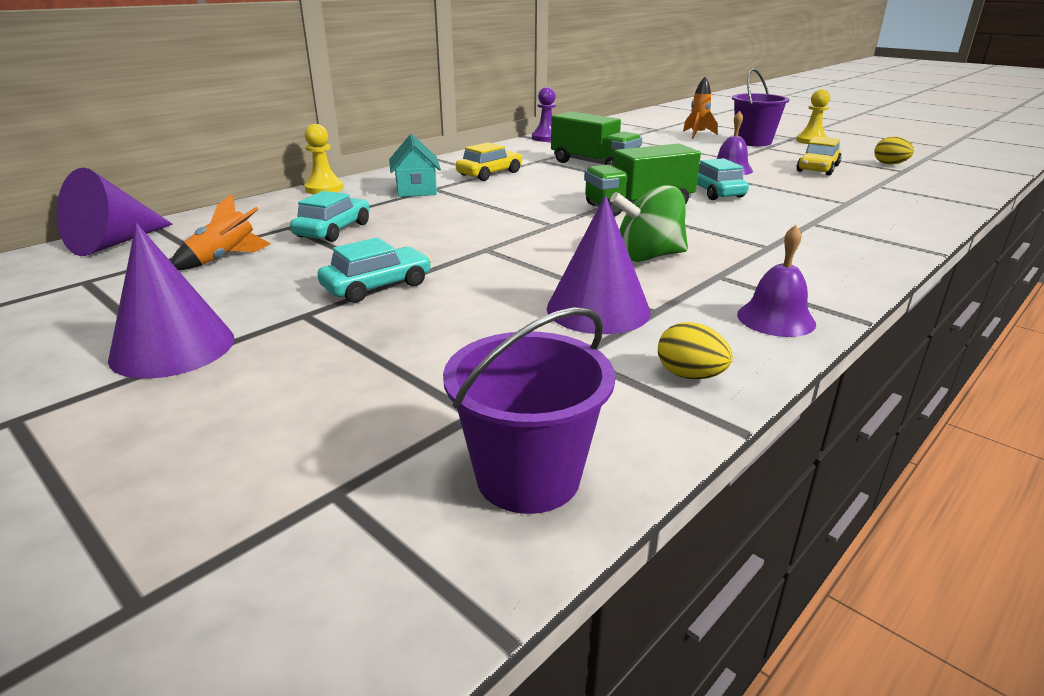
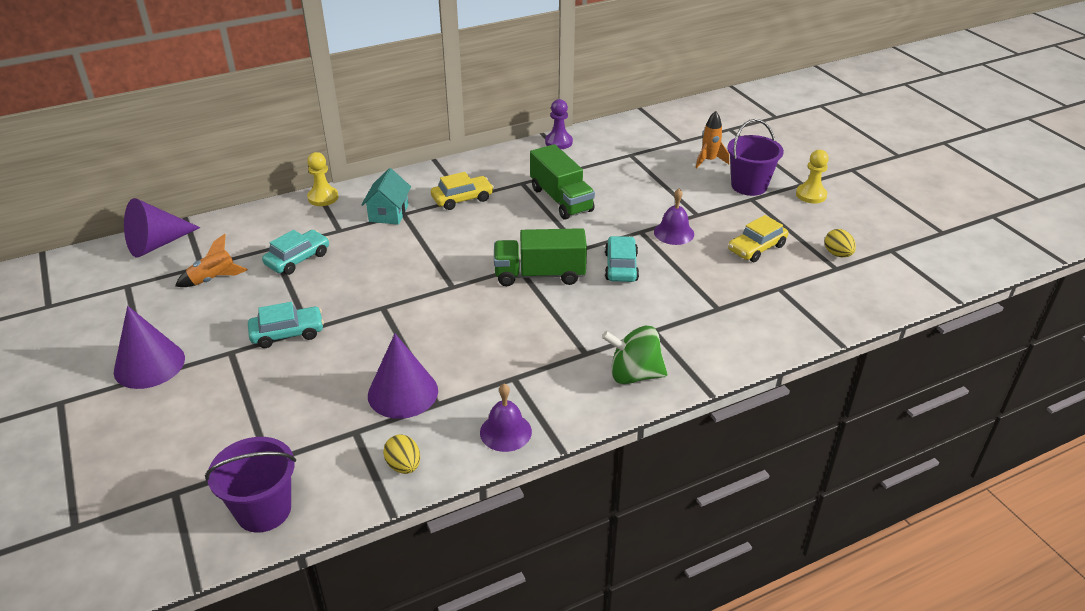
camera: 20 degrees right, 10 degrees up
(648, 257) = (485, 344): green spinning top -> green spinning top (634, 374)

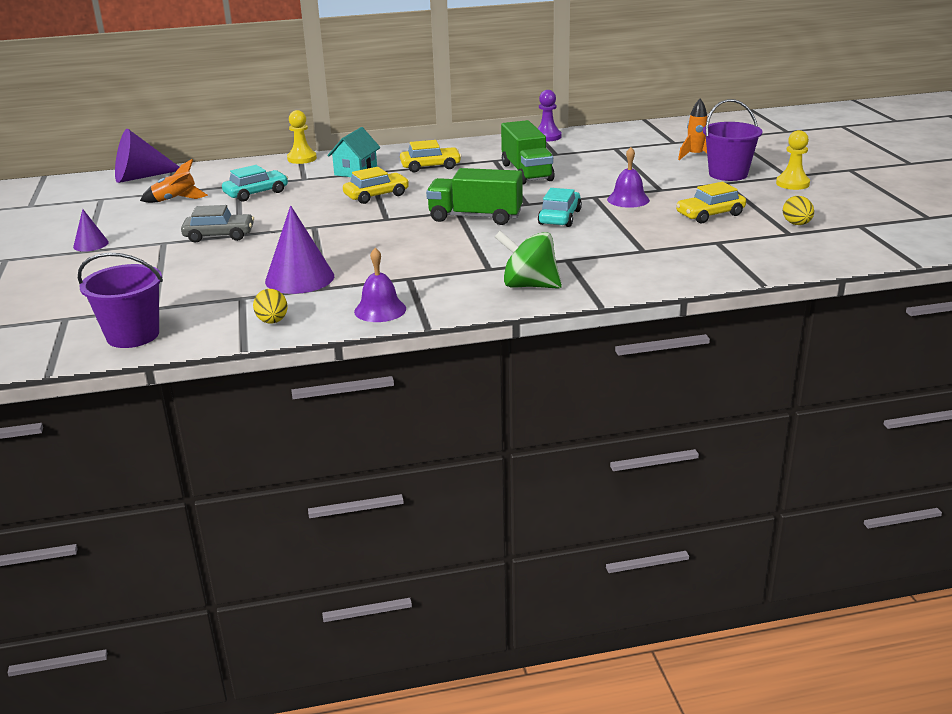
camera: 15 degrees right, 10 degrees down
(149, 364) = (91, 244): purple cone -> purple cone, size x0.54
(287, 333) = (219, 235): turquoise car -> grey car
(426, 250) = (376, 195): none -> yellow car

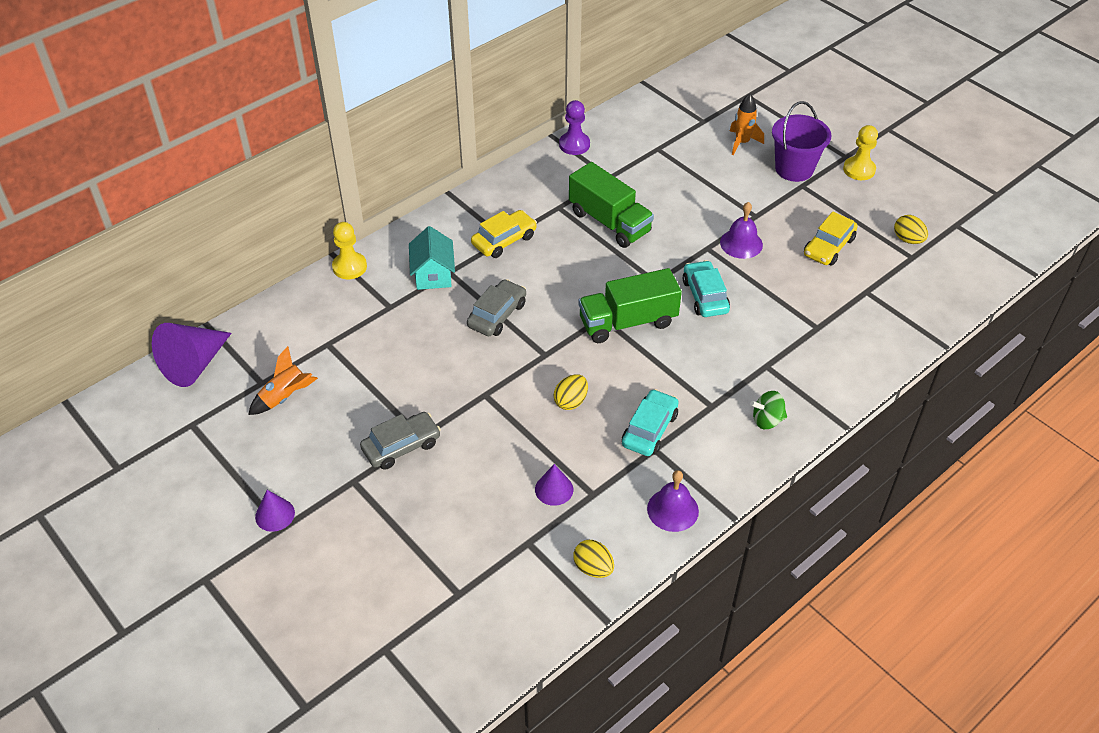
camera: 30 degrees left, 20 degrees up
(133, 335) = (482, 646): purple bucket -> none
(256, 193) = (364, 353): turquoise car -> turquoise car (649, 429)
(299, 278) = (554, 489): purple cone -> purple cone, size x0.54
(374, 242) = (571, 401): none -> yellow egg
(376, 195) = (497, 315): yellow car -> grey car
(529, 285) = (767, 420): green spinning top -> green spinning top, size x0.61

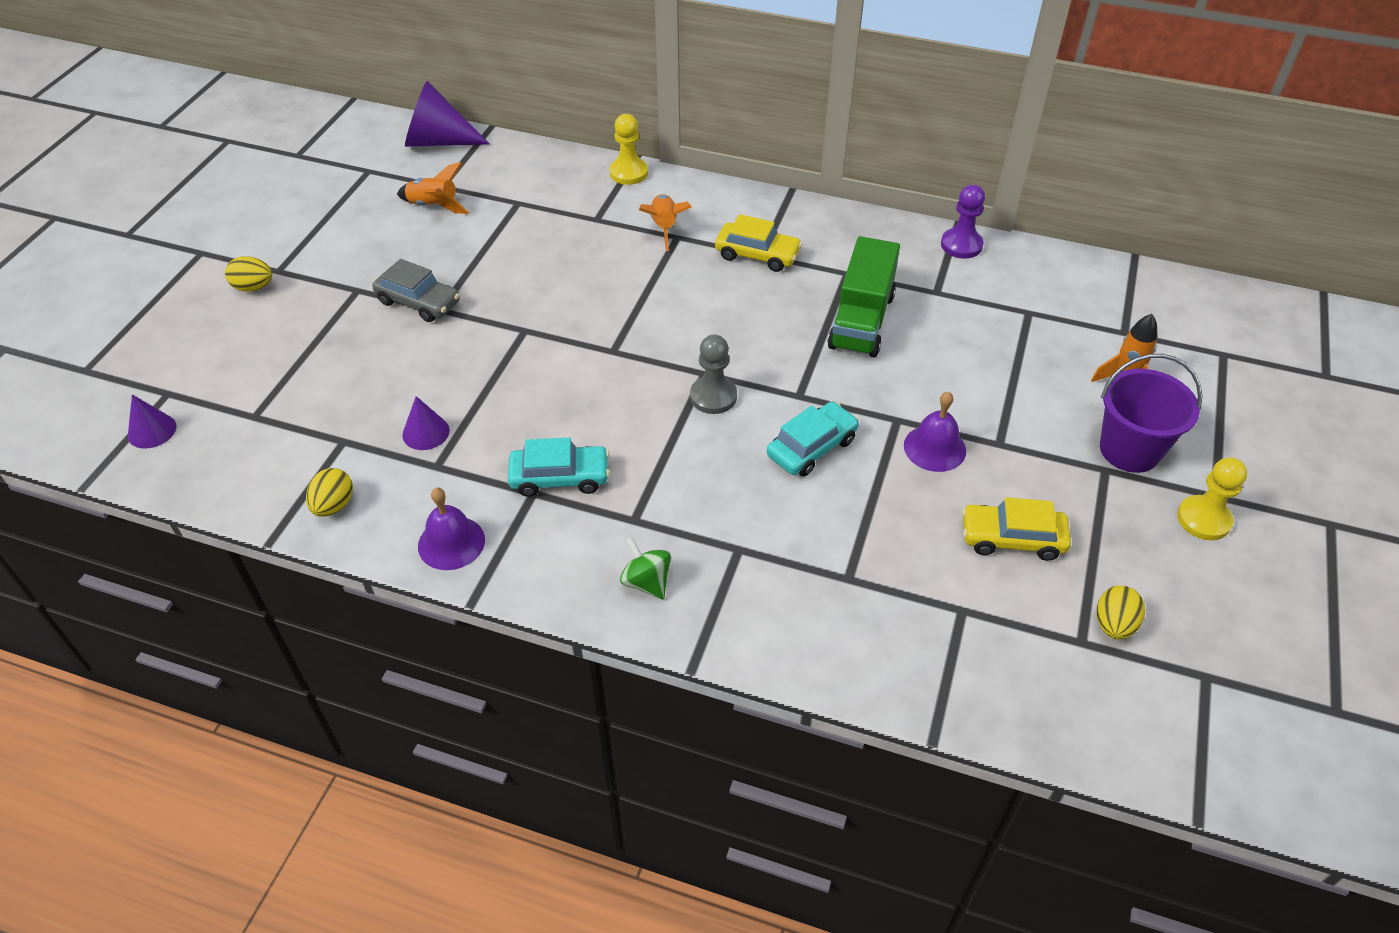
camera: 60 degrees right, 0 degrees up
(275, 514) = (292, 260): purple cone -> purple cone (152, 431)
(433, 274) = (664, 228): turquoise house -> orange rocket
(497, 315) = (643, 293): grey car -> none
(571, 401) = (558, 397): yellow egg -> yellow egg (254, 287)
(627, 322) = (713, 396): green truck -> grey pawn

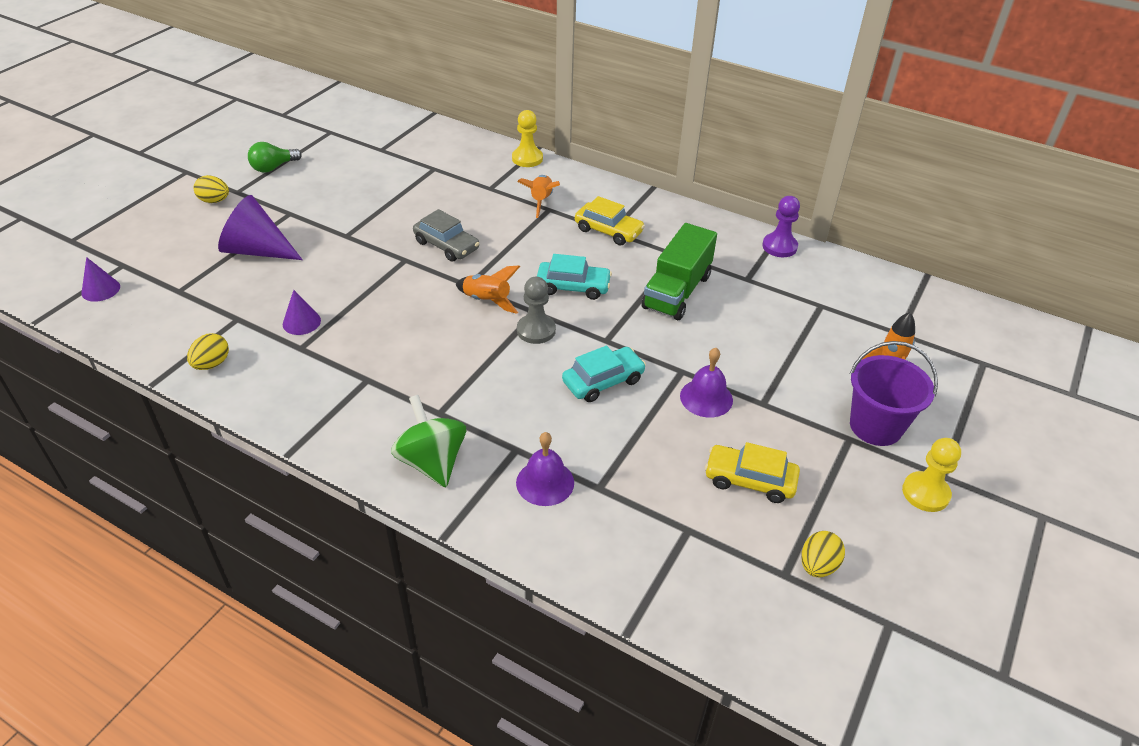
camera: 10 degrees right, 5 degrees down
(313, 231) = (273, 168): none -> green light bulb
(419, 302) = (332, 228): grey car -> grey car (446, 245)
(434, 206) = (369, 163): orange rocket -> orange rocket (487, 301)
(438, 141) = (389, 118): purple cone -> purple cone (257, 250)
(451, 543) = (290, 406): purple bell -> purple bell (545, 482)
(560, 477) = (392, 371): turquoise car -> turquoise car (573, 287)
(646, 582) = (432, 462): green spinning top -> green spinning top, size x1.63

